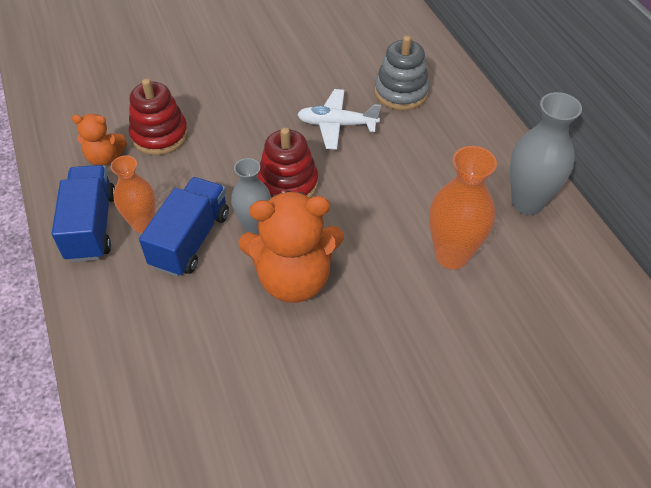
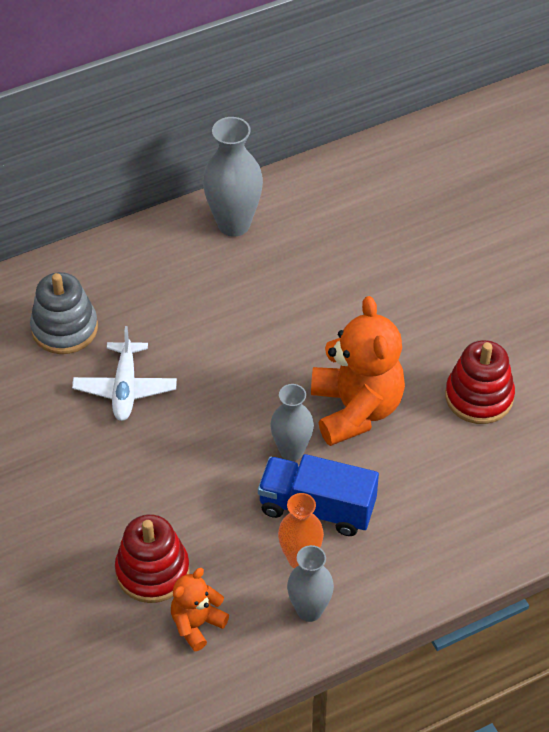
camera: 95 degrees left, 0 degrees up
(92, 226) = (309, 610): blue truck -> grey vase
(105, 158) = (197, 624): orange teddy bear -> orange teddy bear turned 135 degrees counterclockwise
(288, 184) = (225, 427): red stacking toy -> red stacking toy (479, 397)
(452, 255) = (309, 284): orange vase -> none

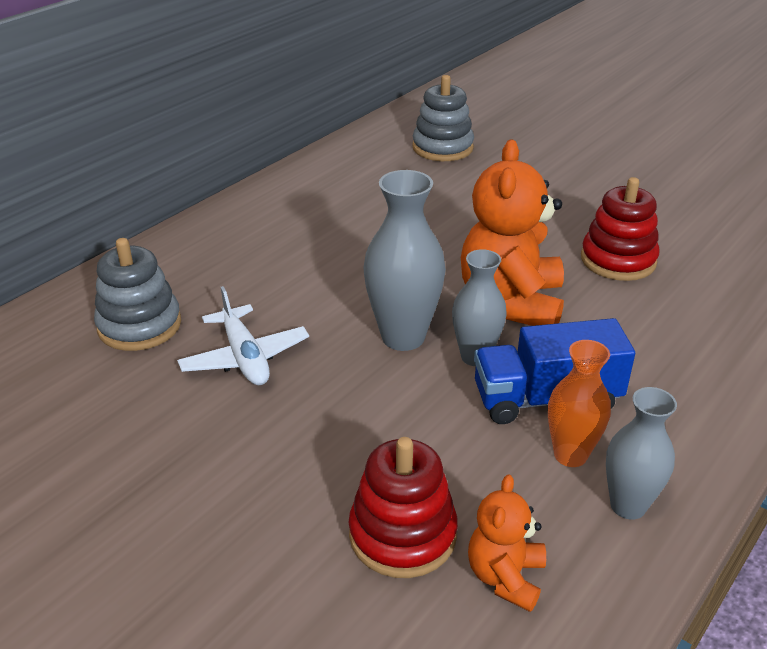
camera: 25 degrees left, 15 degrees down
(234, 224) = (277, 202): grey vase -> grey vase (403, 337)
(356, 409) = (511, 302): orange teddy bear -> orange teddy bear turned 135 degrees counterclockwise
(425, 199) = (442, 148): none -> grey stacking toy

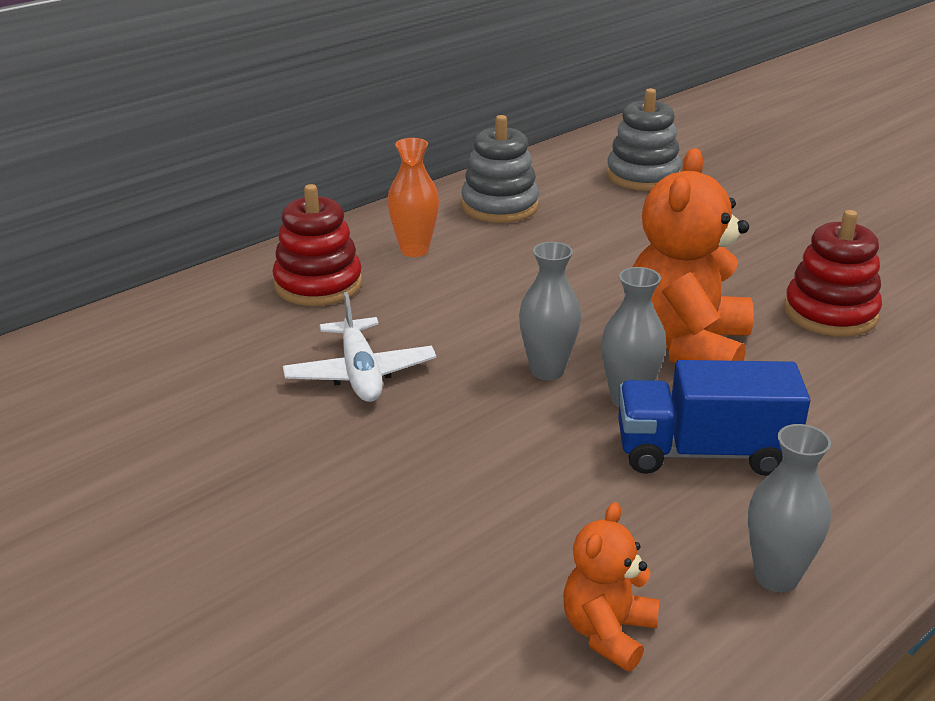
camera: 10 degrees right, 5 degrees down
(139, 325) = (251, 330): grey stacking toy -> grey stacking toy (499, 206)
(402, 534) = (497, 574): red stacking toy -> red stacking toy (318, 284)
(403, 337) = (547, 370): grey vase -> grey vase, size x0.66
(570, 455) = (718, 515): orange vase -> orange vase (414, 250)

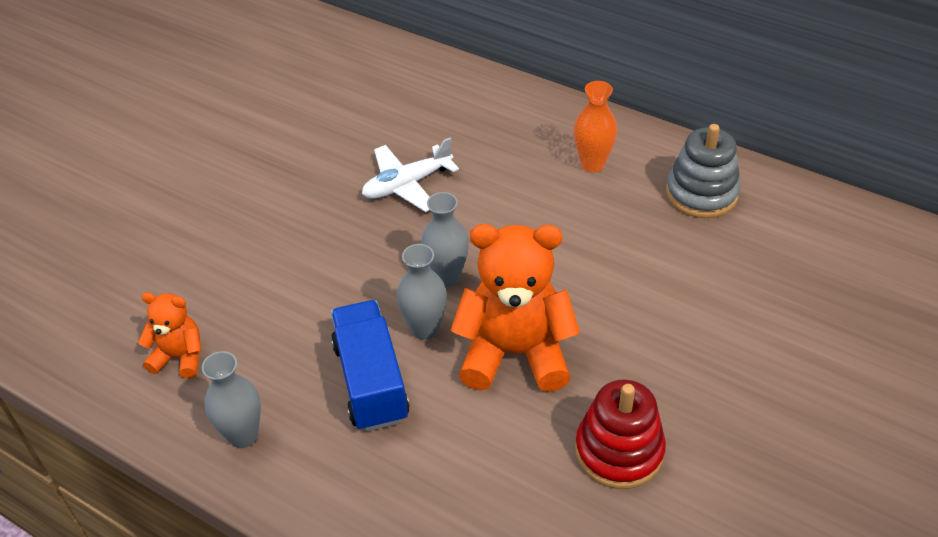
camera: 75 degrees right, 15 degrees up
(318, 284) = (514, 131): red stacking toy -> none
(643, 176) = (835, 278): grey stacking toy -> none

